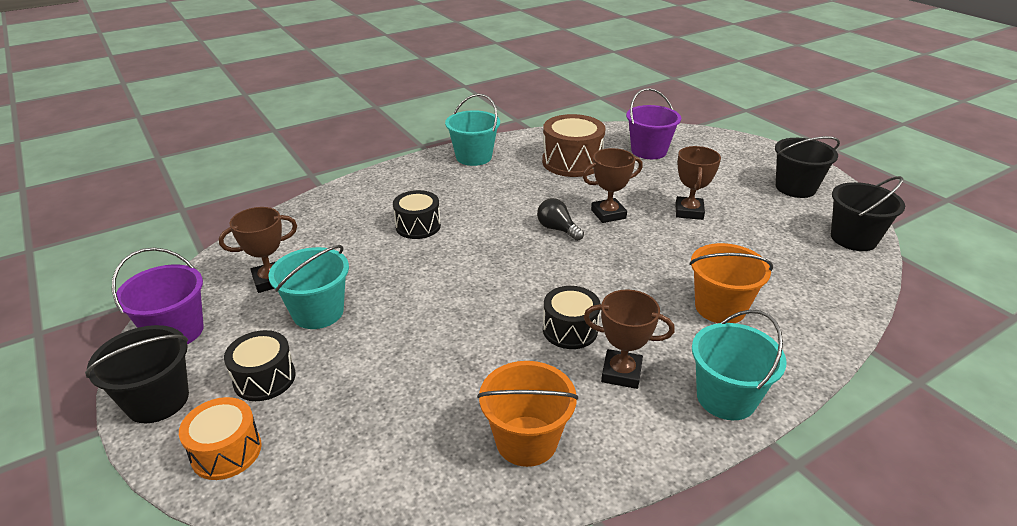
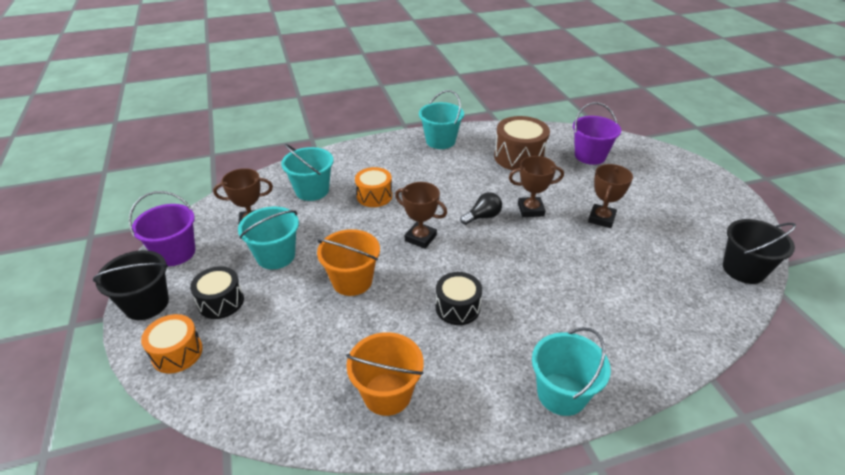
camera: 15 degrees right, 5 degrees up
(336, 231) = (312, 190): none -> turquoise bucket
(418, 226) = (374, 196): black drum -> orange drum
(557, 229) = (483, 217): black light bulb -> black light bulb turned 90 degrees clockwise
(621, 373) = (484, 353): brown trophy -> brown trophy (420, 238)
(720, 307) = (591, 312): orange bucket -> orange bucket (352, 281)
(795, 188) = (710, 211): black bucket -> none

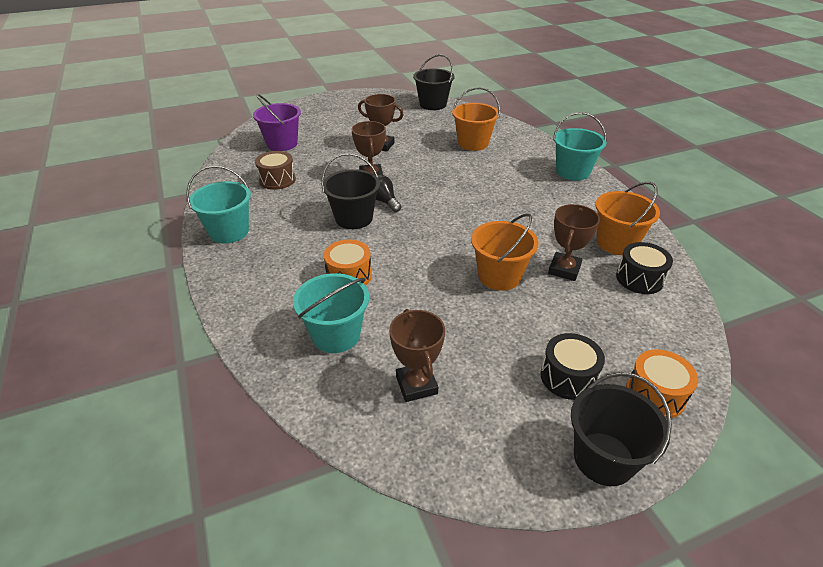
camera: 95 degrees left, 0 degrees up
(175, 253) = (498, 462): purple bucket -> none
(276, 256) = (476, 344): turquoise bucket -> none
(420, 238) = (423, 237): brown trophy -> brown trophy (564, 269)
(454, 199) = (354, 218): none -> black bucket
(457, 307) = (511, 213): black drum -> black drum (639, 279)
(519, 157) = (277, 180): brown drum -> brown drum, size x0.64
(628, 297) = (473, 143): none -> orange bucket

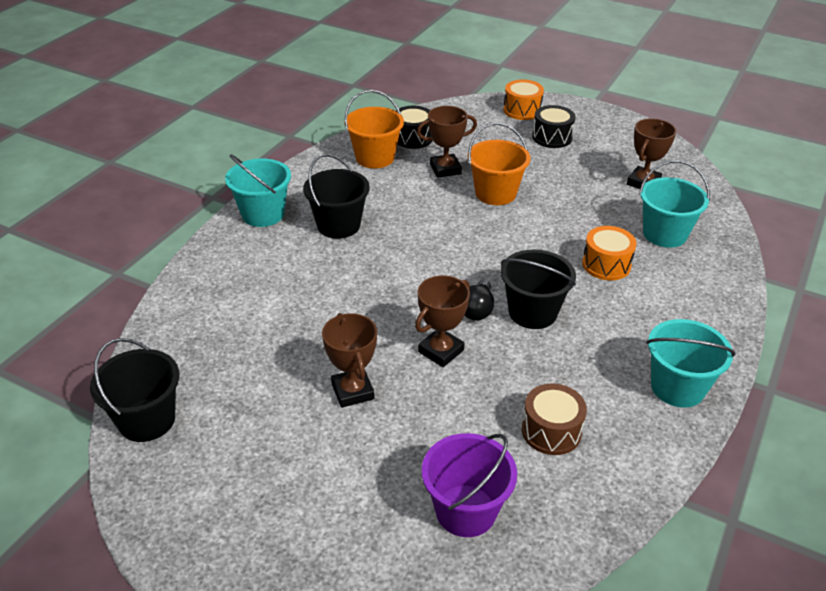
camera: 130 degrees left, 0 degrees up
(473, 143) = (259, 311): orange bucket -> none
(603, 458) = (589, 114): black bucket -> black bucket (338, 225)

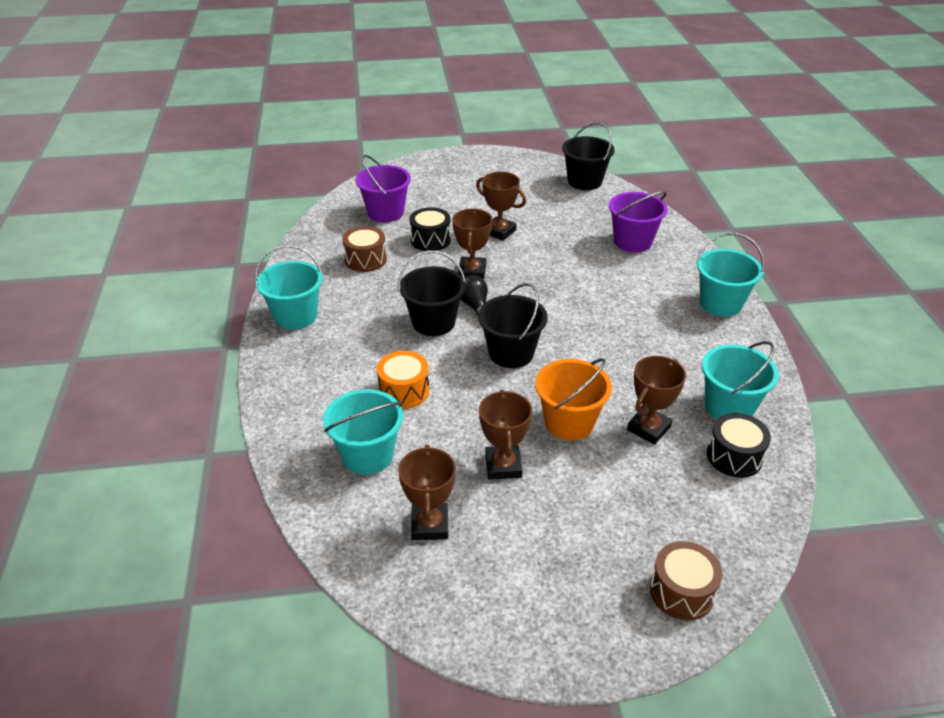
camera: 145 degrees right, 0 degrees up
(235, 304) = (632, 241): none -> purple bucket
(338, 225) = (653, 322): black bucket -> black bucket (511, 353)
(375, 158) = (729, 406): orange bucket -> turquoise bucket
(522, 110) = (681, 592): orange drum -> brown drum
(552, 137) = (593, 552): black drum -> black drum (430, 240)
(568, 190) = (503, 466): none -> brown trophy

